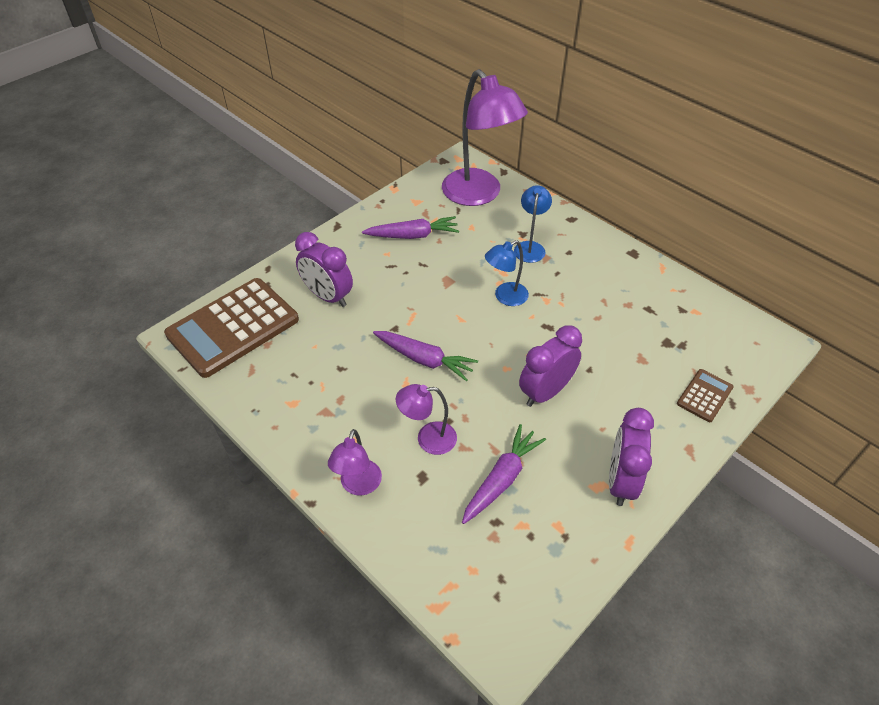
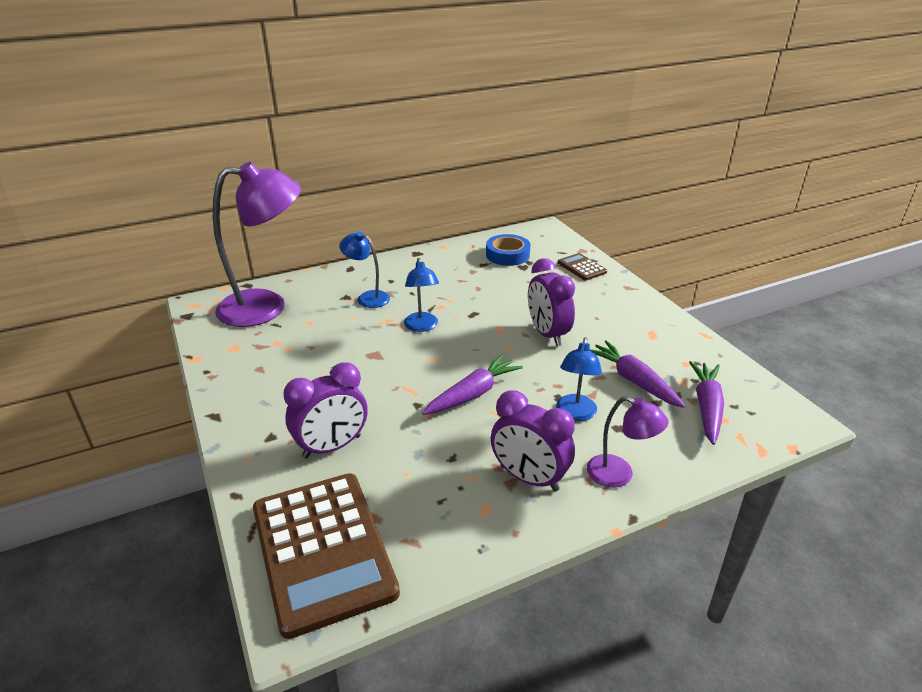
camera: 70 degrees left, 15 degrees down
(413, 235) = (287, 362): purple carrot -> purple carrot (707, 407)
(428, 439) = (575, 414): purple lamp -> blue lamp
(620, 481) = (650, 323): purple clock -> purple clock (529, 478)
(684, 323) = (507, 255): none -> blue tape

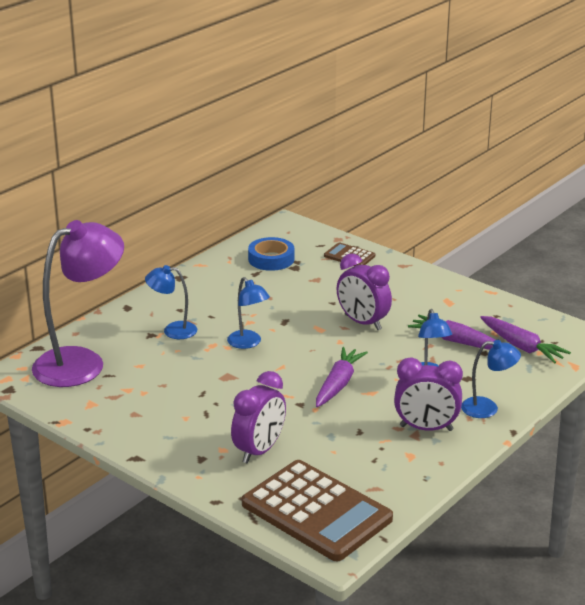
camera: 25 degrees left, 5 degrees down
(619, 475) = (487, 408): purple lamp -> blue lamp
(707, 407) = (522, 347): purple carrot -> purple carrot turned 150 degrees clockwise

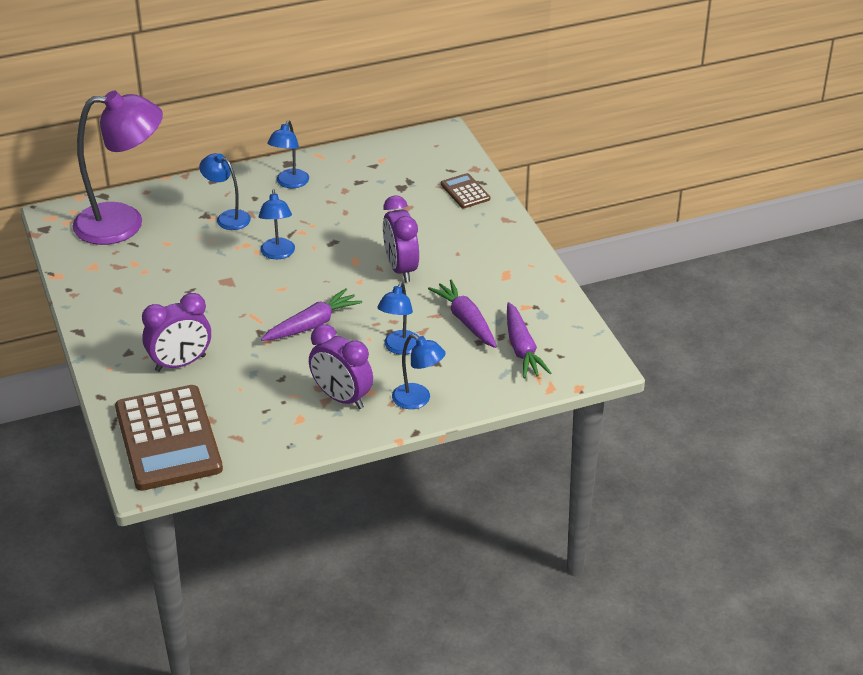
camera: 30 degrees right, 10 degrees up
(198, 290) = (290, 183): none -> blue lamp
(271, 259) = (388, 171): blue tape -> none

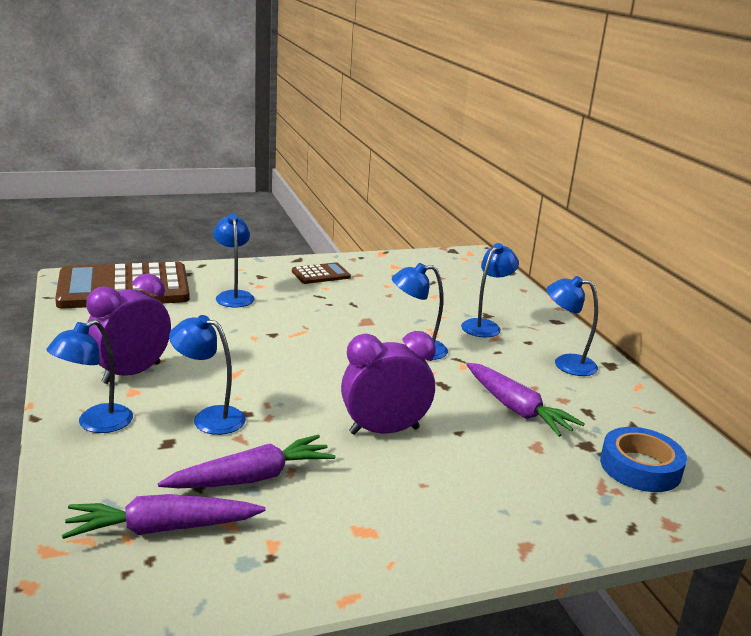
camera: 90 degrees right, 15 degrees down
(123, 223) = (466, 279): purple lamp -> none
(180, 363) = (234, 296): purple clock -> blue lamp
(312, 324) = (276, 363): purple carrot -> purple carrot (516, 409)
(422, 170) = (640, 467): none -> blue tape
(465, 192) = (595, 506): brown calculator -> brown calculator (321, 274)

